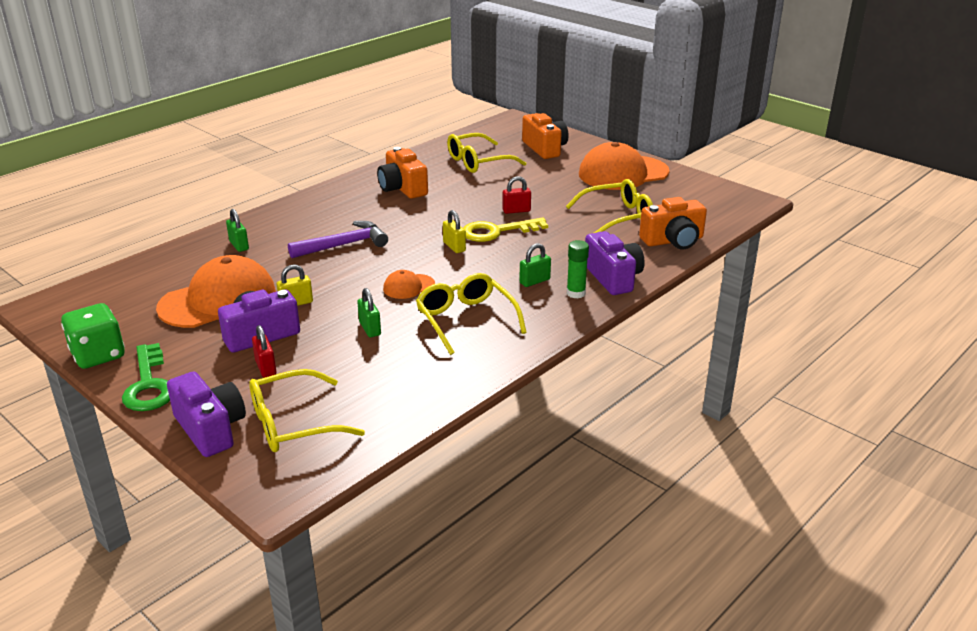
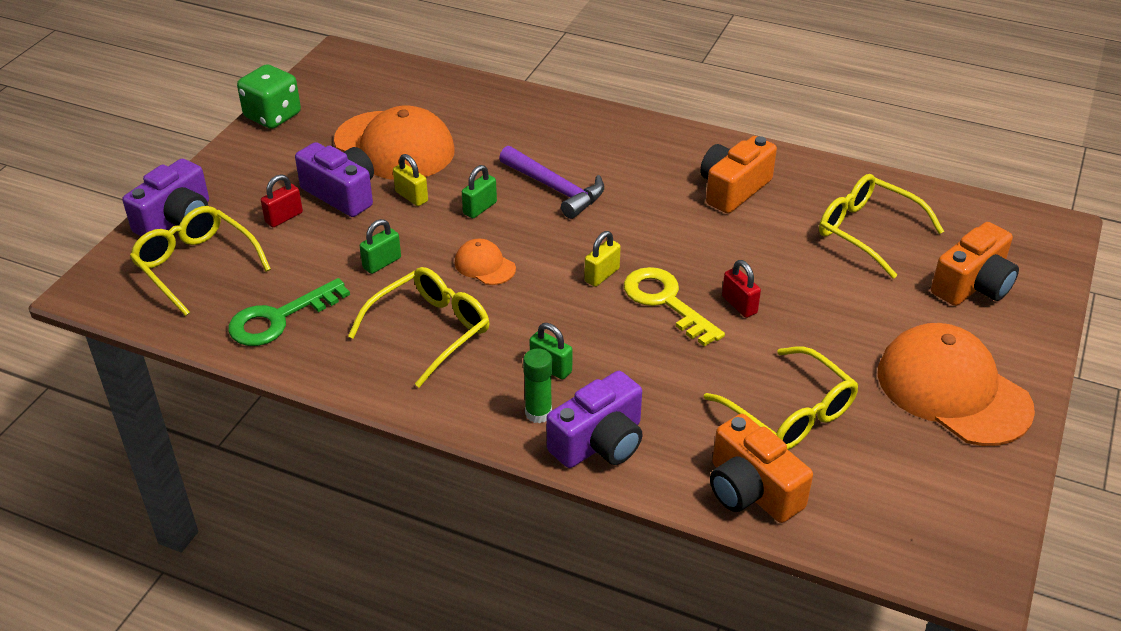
camera: 70 degrees right, 10 degrees up
(149, 385) = (235, 161): green key -> green key (279, 318)
(239, 245) = (513, 119): green padlock -> green padlock (480, 208)

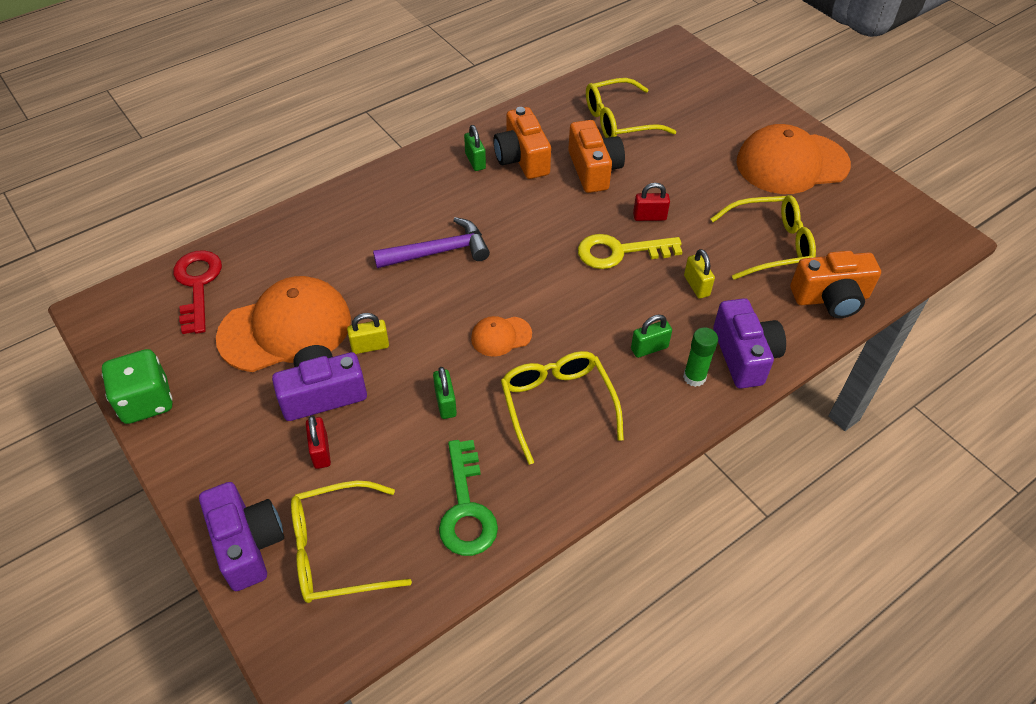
camera: 60 degrees left, 10 degrees up
(403, 85) = (197, 285): none -> red key
(480, 208) = (424, 308): green padlock -> green padlock (475, 161)
(602, 275) = (565, 272): yellow padlock -> yellow padlock (696, 286)
(973, 285) = (704, 105): orange camera -> orange camera (594, 170)

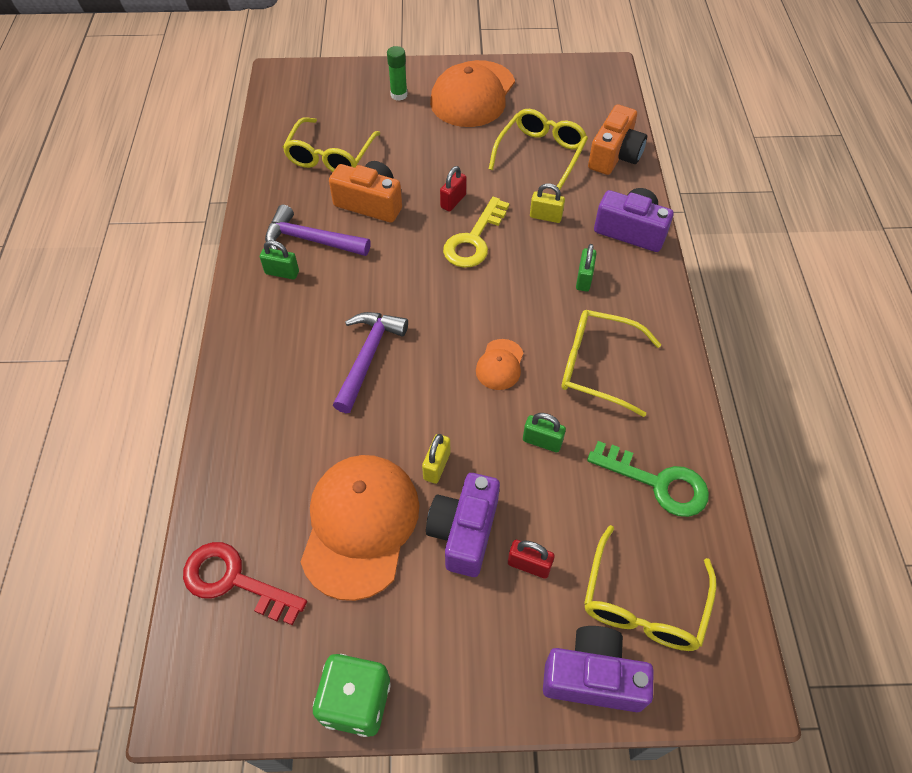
camera: 55 degrees left, 5 degrees up
(522, 158) = (311, 240): orange camera -> purple hammer
(694, 377) = (630, 269): green glue stick -> green glue stick (399, 95)

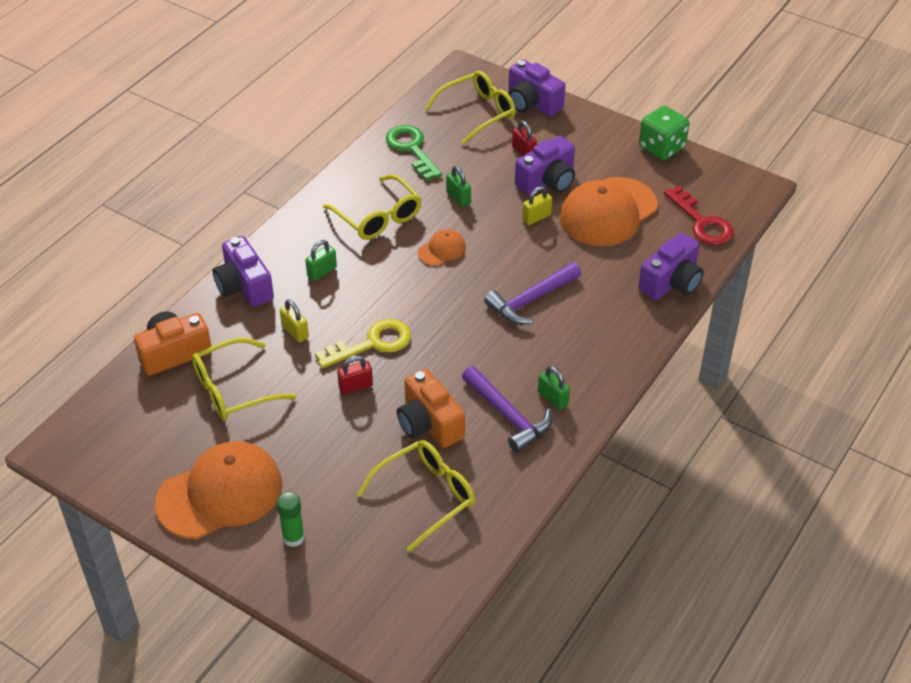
camera: 145 degrees left, 10 degrees down
(231, 463) = (671, 282): none -> purple camera

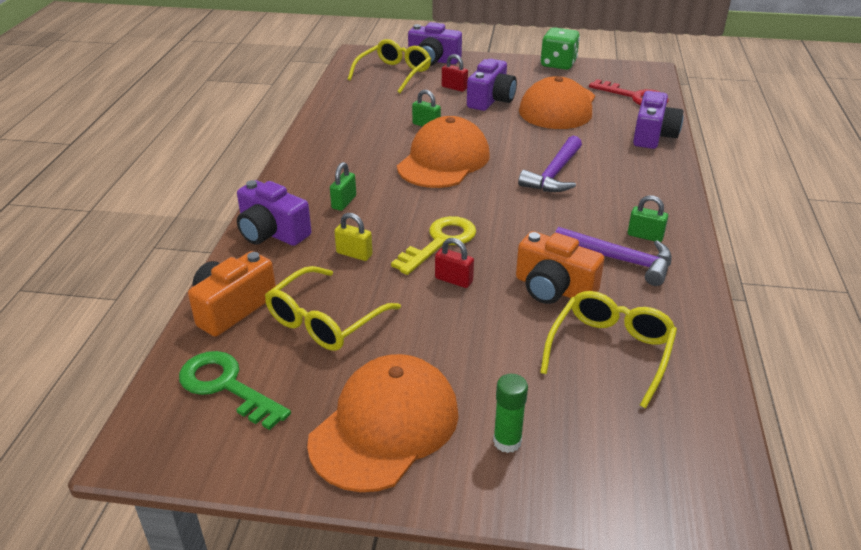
camera: 25 degrees left, 10 degrees down
(355, 386) = (454, 280): red padlock -> red padlock turned 75 degrees clockwise
(378, 217) = (365, 153): yellow glasses -> none
(411, 149) = (357, 105): green key -> green key (226, 386)
(442, 250) = (443, 160): orange cap -> orange cap, size x2.17
(536, 217) = (504, 122): yellow padlock -> none

